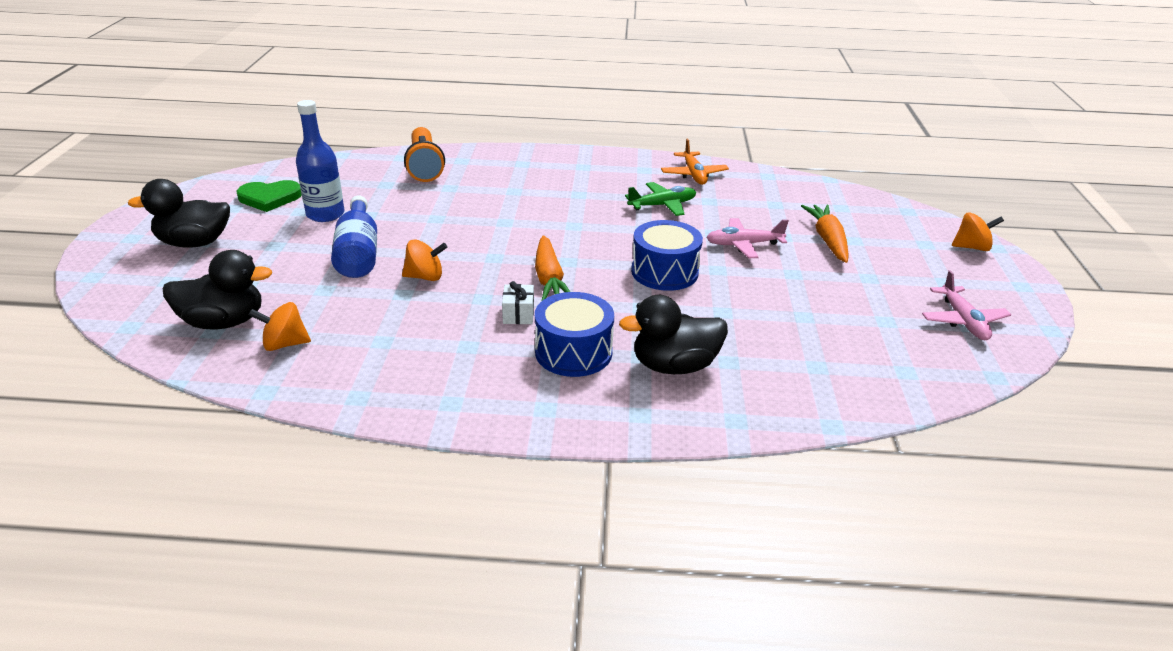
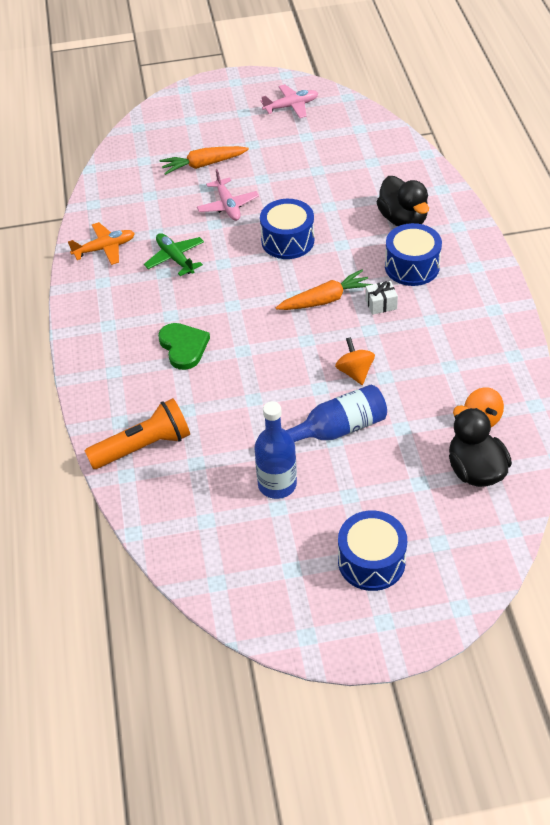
camera: 100 degrees left, 15 degrees up
(194, 243) = (371, 561): black duck -> blue drum
(269, 198) = (260, 547): green heart -> green heart (183, 347)
(971, 247) = (188, 100): orange spinning top -> none

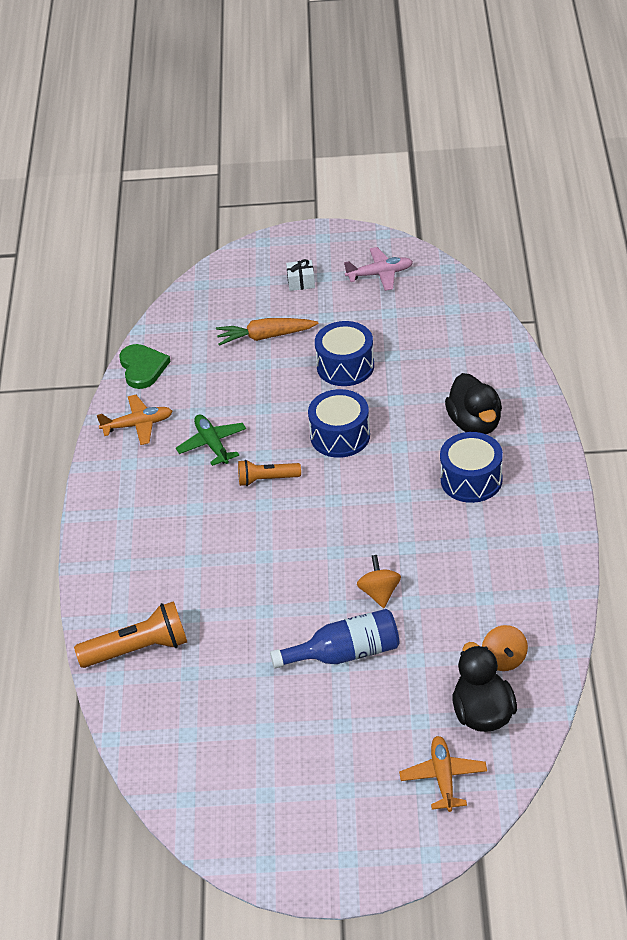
camera: 10 degrees right, 5 degrees down
(183, 347) = (201, 545): green heart -> green heart (142, 368)
(228, 206) = (282, 388): pink plane -> none
(230, 284) = (266, 479): none -> orange flashlight
(277, 484) = (269, 705): blue bottle -> none
(325, 299) = (366, 508): orange carrot -> none
(371, 561) = (349, 796): blue drum -> blue drum (345, 366)
(381, 304) = (426, 520): white gift -> white gift (301, 282)
(454, 533) = (443, 778): none -> orange plane

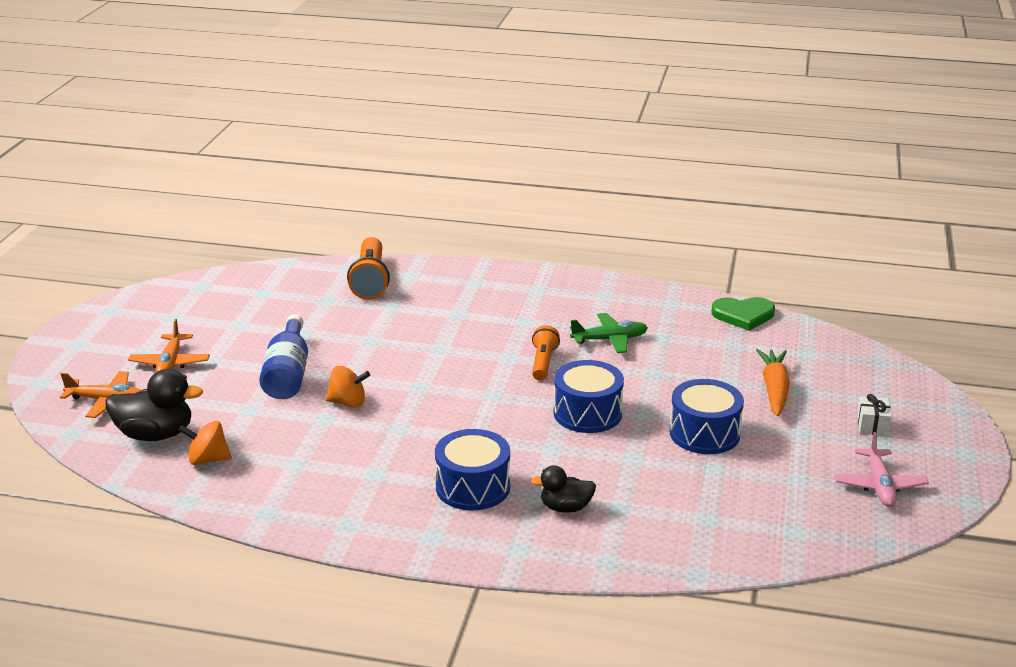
camera: 100 degrees right, 15 degrees down
(138, 425) = (656, 305): orange plane -> orange plane (170, 363)
(475, 423) = (565, 507): black duck -> black duck, size x0.61

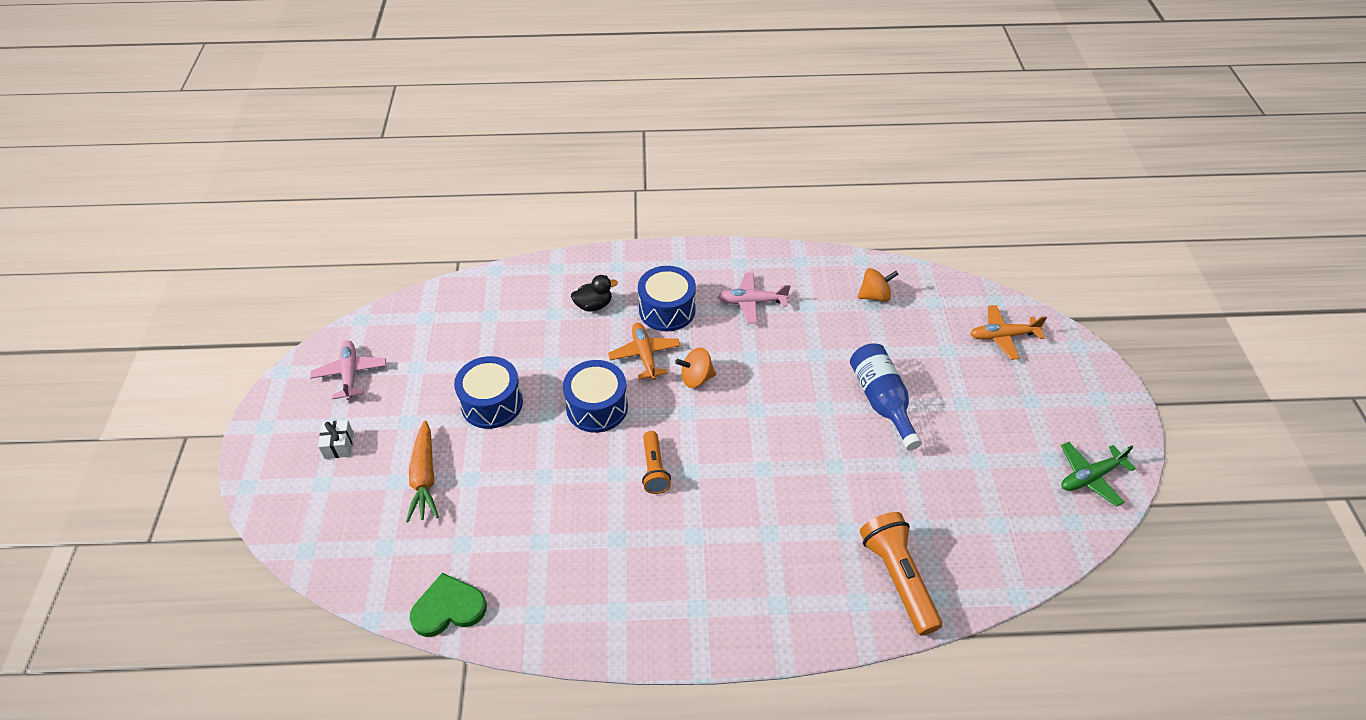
camera: 165 degrees right, 20 degrees up
(155, 434) = (933, 310): black duck -> none
(170, 363) = (993, 391): orange plane -> orange plane (645, 355)
(348, 402) = (807, 376): orange spinning top -> orange spinning top (696, 378)
(362, 478) = (751, 302): none -> pink plane
(610, 340) = (595, 523): green plane -> green plane (1090, 477)

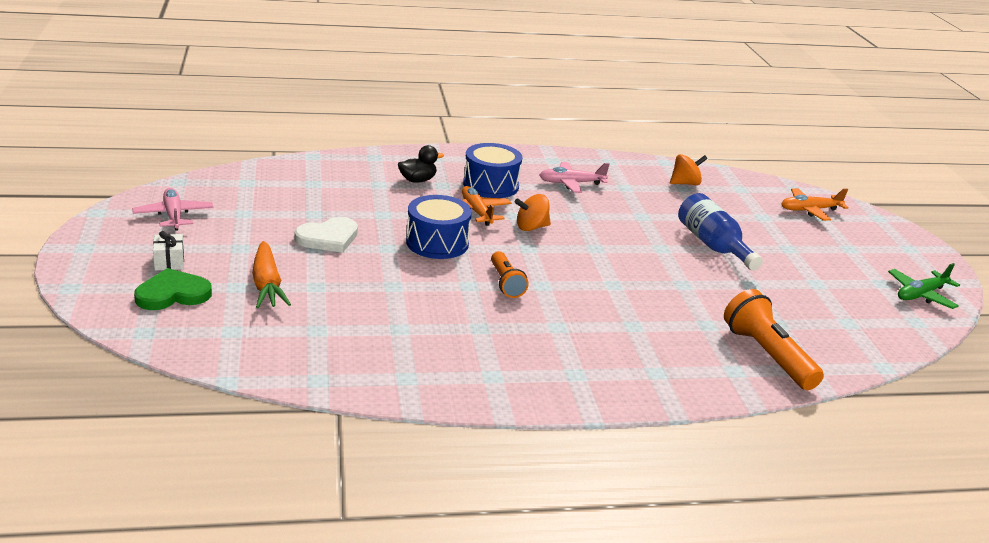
camera: 10 degrees left, 20 degrees down
(448, 608) = (311, 373): green heart -> green heart (173, 294)
(492, 403) = (328, 238): blue drum -> white heart

